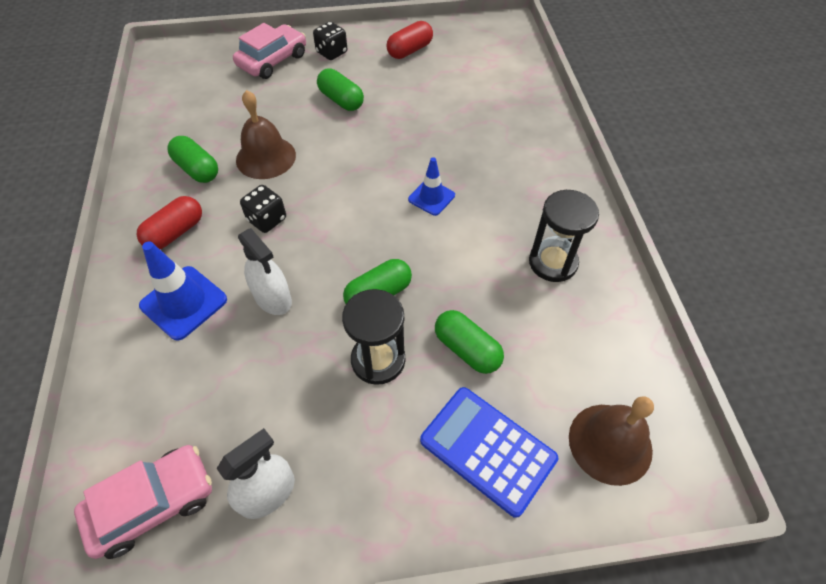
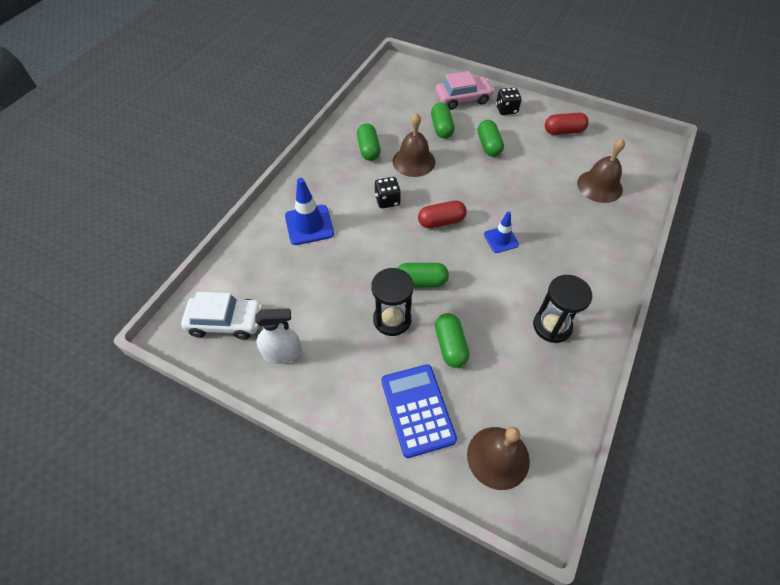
camera: 35 degrees right, 0 degrees up
(153, 504) = (226, 322): pink car -> white car
(175, 232) = (331, 182): red capsule -> red capsule (441, 221)
(271, 104) = (441, 128): none -> green capsule
(272, 298) = (358, 249): white spray bottle -> none
(487, 91) = (599, 186): none -> brown bell

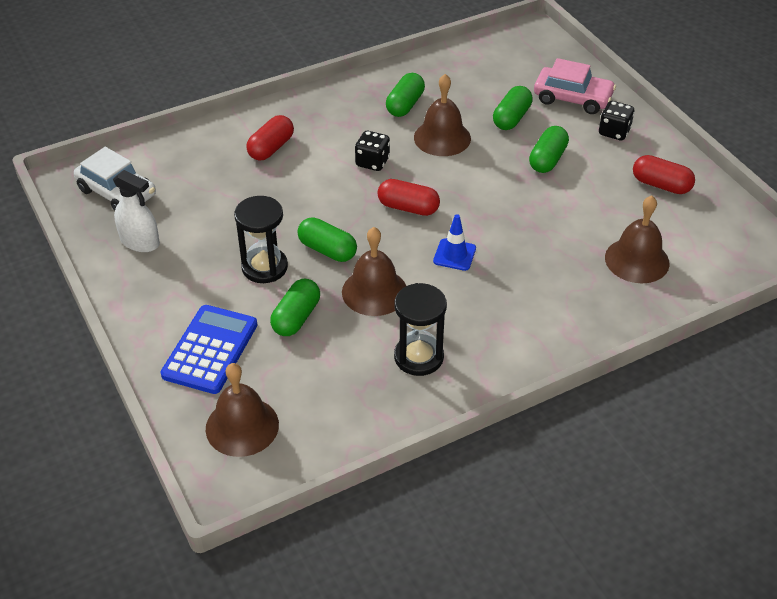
camera: 35 degrees right, 10 degrees down
(309, 225) = (271, 148): blue traffic cone -> red capsule
(480, 295) = (374, 291): none -> brown bell

